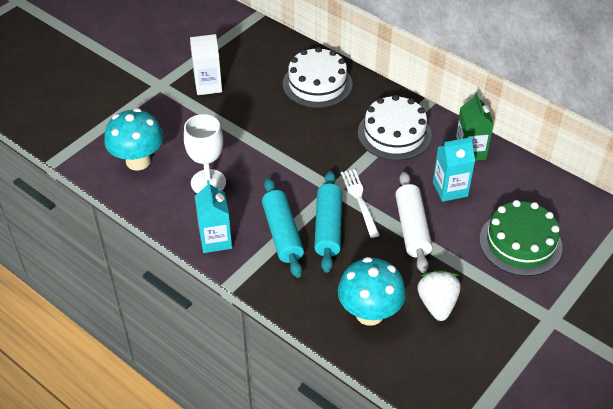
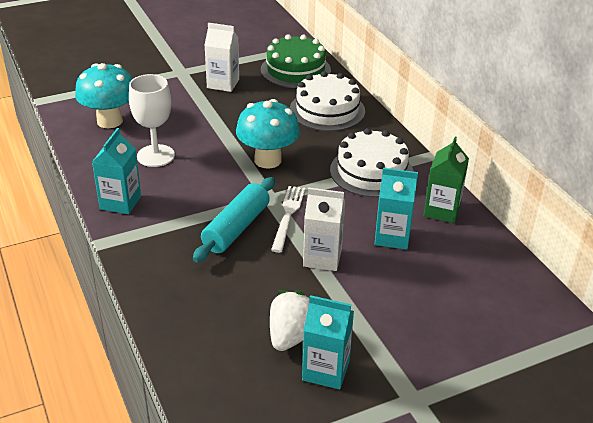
camera: 25 degrees right, 10 degrees down
(282, 233) = (187, 218): turquoise rolling pin -> none
(369, 313) = (213, 318): turquoise mushroom -> turquoise mushroom (267, 160)
(412, 228) = (322, 258): white rolling pin -> white carton
(479, 321) = (326, 370): none -> turquoise carton
(520, 243) = (433, 312): green cake -> green cake (295, 70)

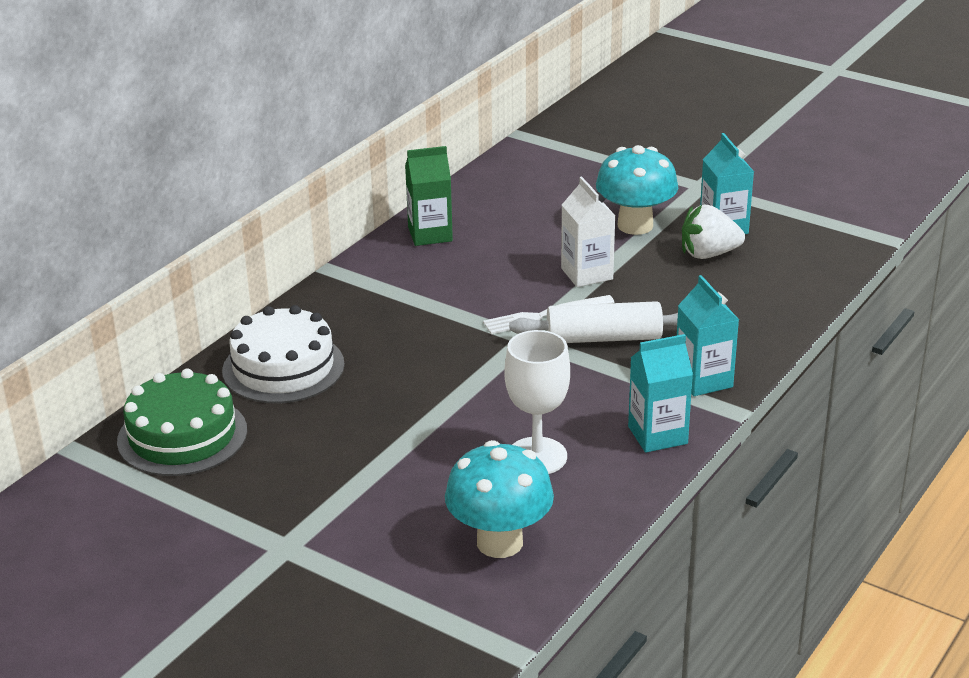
camera: 120 degrees left, 5 degrees down
(223, 84) = (287, 486): white carton -> none
(236, 228) = (604, 338): turquoise rolling pin -> white rolling pin
(267, 160) = (452, 368): turquoise mushroom -> turquoise mushroom (635, 225)
(371, 171) = (400, 293): white cake -> none
(392, 237) = (507, 248): turquoise carton -> turquoise carton (703, 380)

